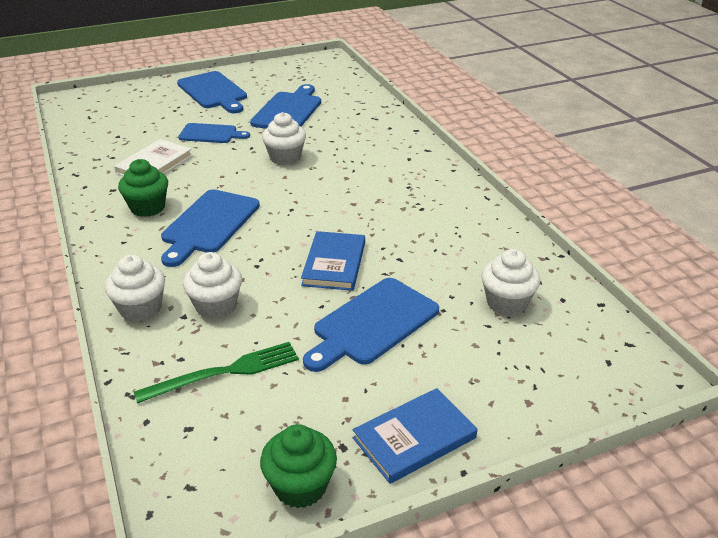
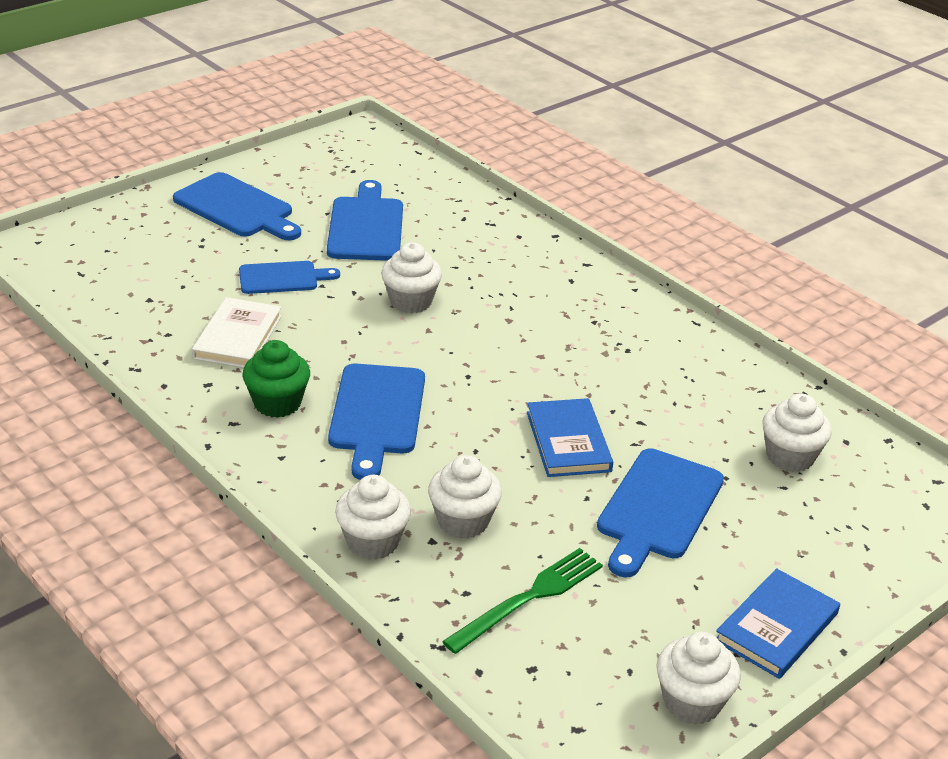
camera: 20 degrees left, 0 degrees up
(300, 486) = (692, 702): green cupcake -> white cupcake

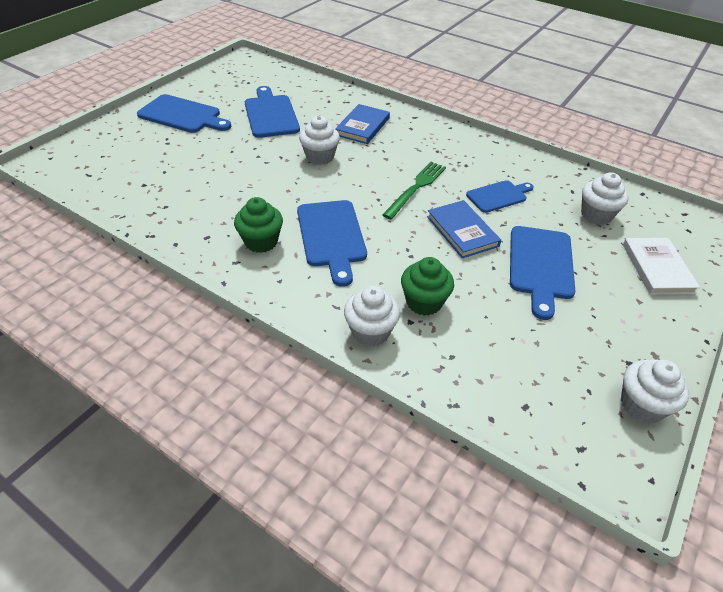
camera: 15 degrees left, 10 degrees up
(238, 337) = (215, 200): white book -> white book (657, 268)
(282, 278) = (230, 155): blue cutting board -> blue cutting board (498, 196)
(463, 521) = (424, 302): white cupcake -> green cupcake
(529, 598) = (495, 351): green fork -> green fork (416, 188)
(776, 627) = (658, 333): blue book -> blue book (362, 126)

